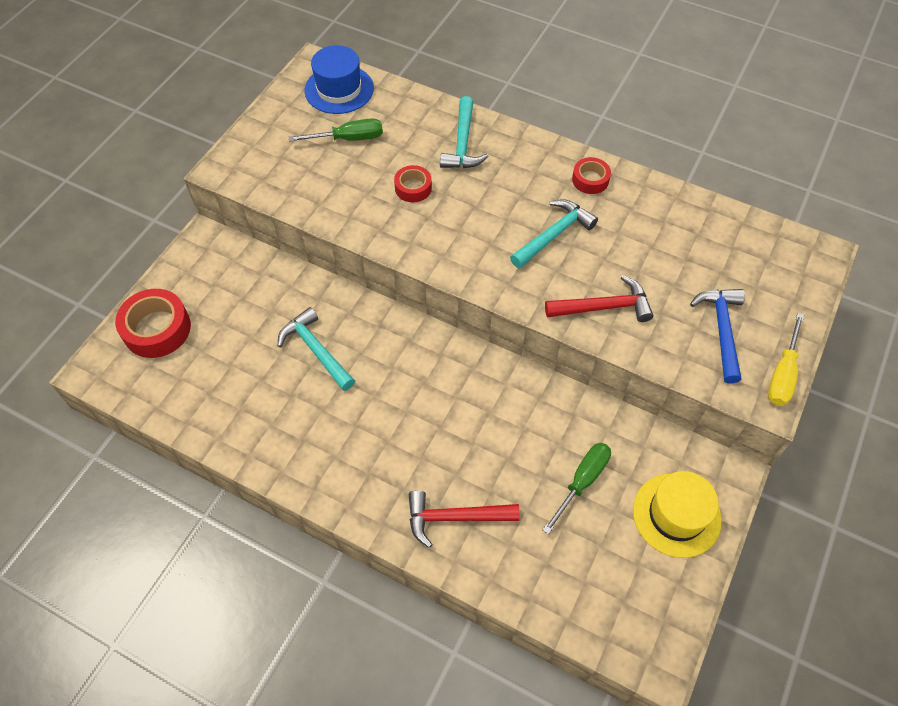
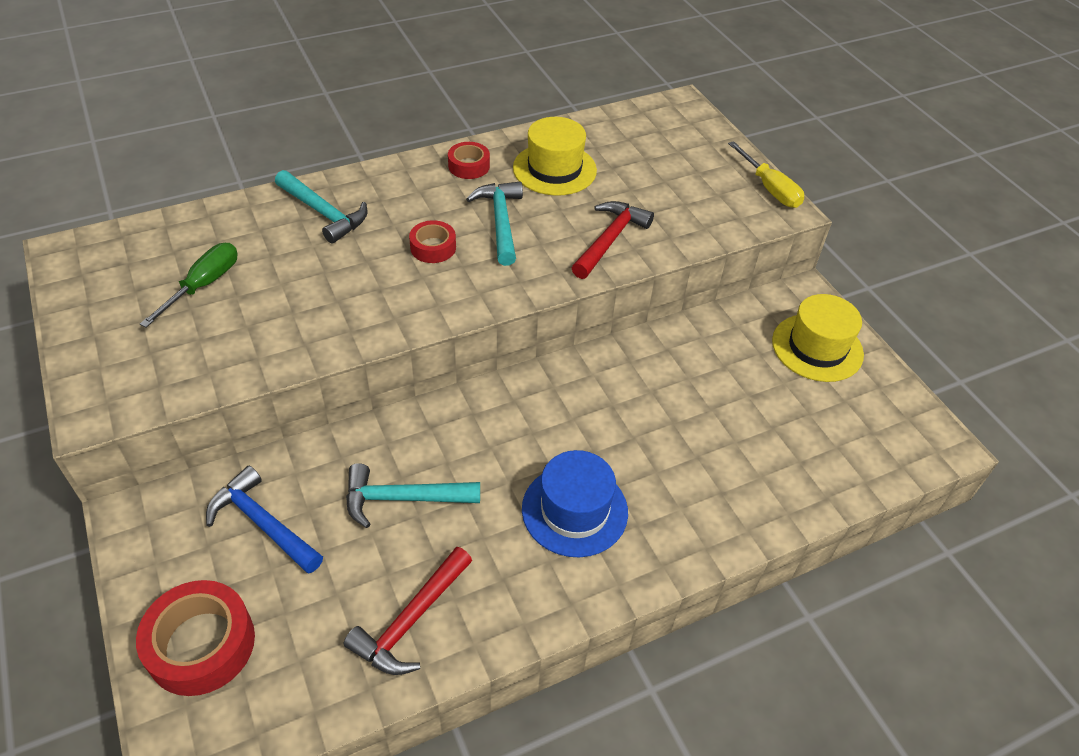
camera: 55 degrees left, 10 degrees down
(339, 89) = (127, 254): blue hat -> blue hat (574, 510)
(413, 188) = (331, 277): red tape -> red tape (433, 247)
(454, 517) = (702, 501): red hammer -> red hammer (410, 621)
(582, 481) = (738, 386): green screwdriver -> none
(643, 227) = (554, 169): none -> yellow hat
(721, 330) = (699, 192): blue hammer -> blue hammer (262, 523)

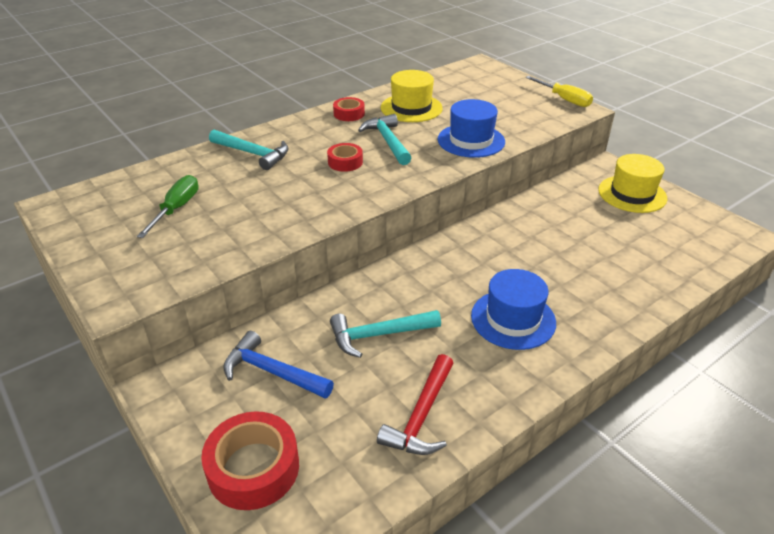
camera: 10 degrees left, 10 degrees down
(610, 240) = (471, 140): red hammer -> blue hat

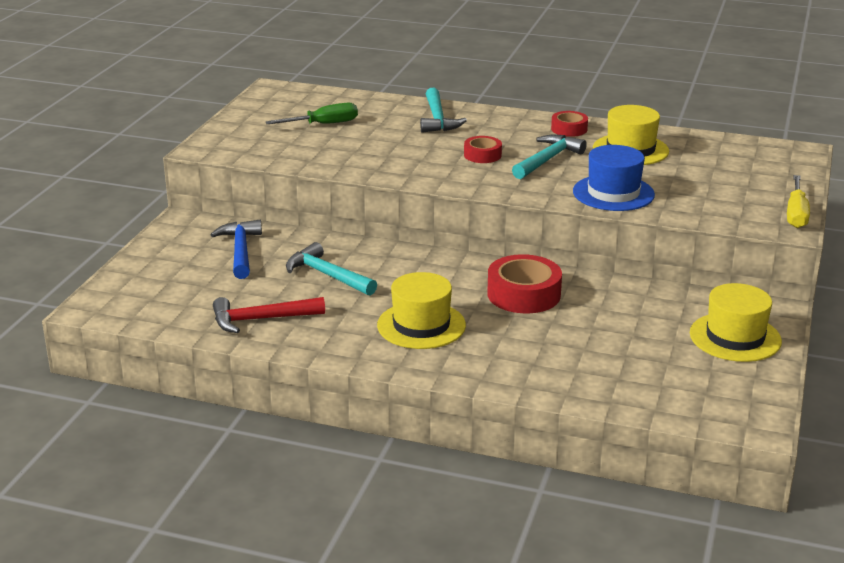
camera: 55 degrees right, 10 degrees down
(253, 468) = (151, 277): red tape -> red tape (523, 294)
(513, 319) = (421, 325): blue hat -> yellow hat

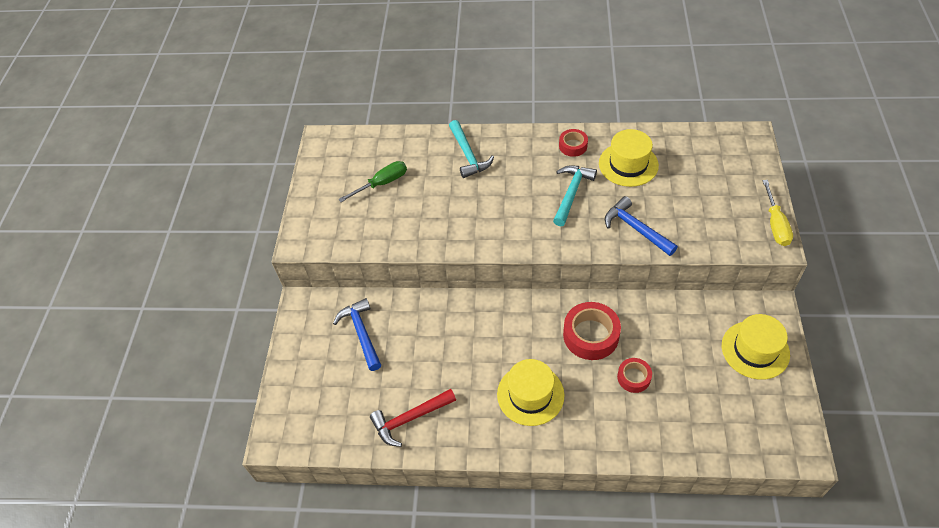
camera: 10 degrees left, 25 degrees up
(327, 275) = (438, 348): turquoise hammer -> none
(482, 155) = (520, 199): red tape -> red tape (633, 377)
(613, 193) = (635, 228): blue hat -> blue hammer

